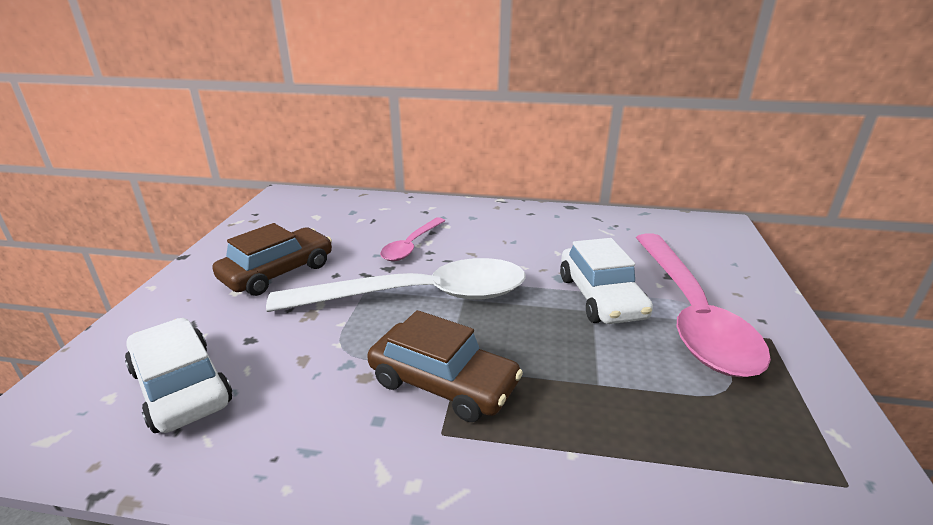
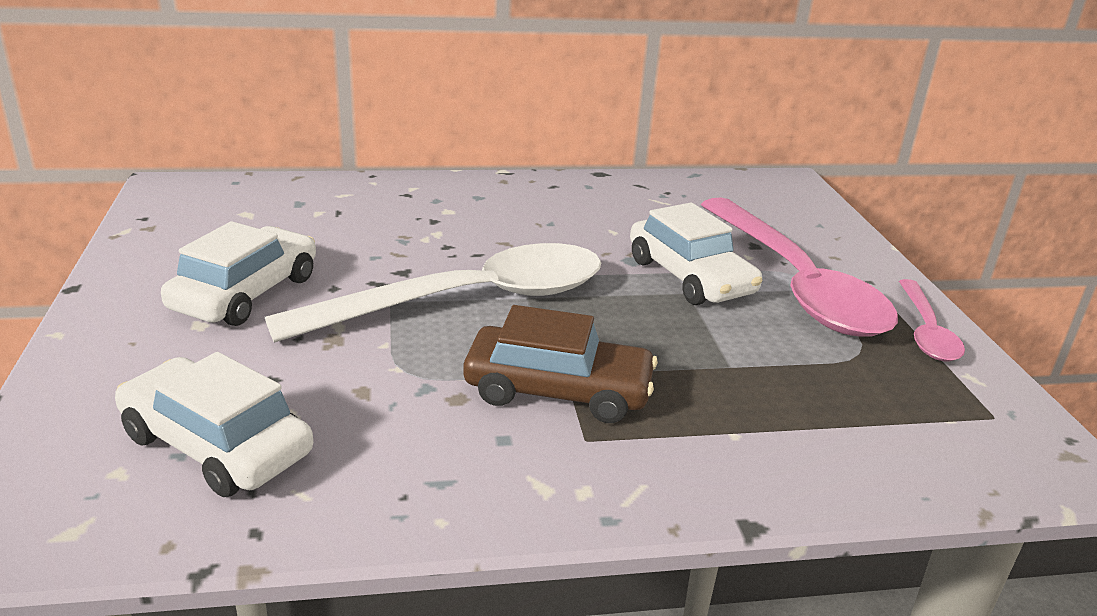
camera: 20 degrees left, 0 degrees up
(278, 272) = (245, 293): brown car -> white car
(411, 245) = (417, 240): pink spoon -> pink spoon (926, 331)

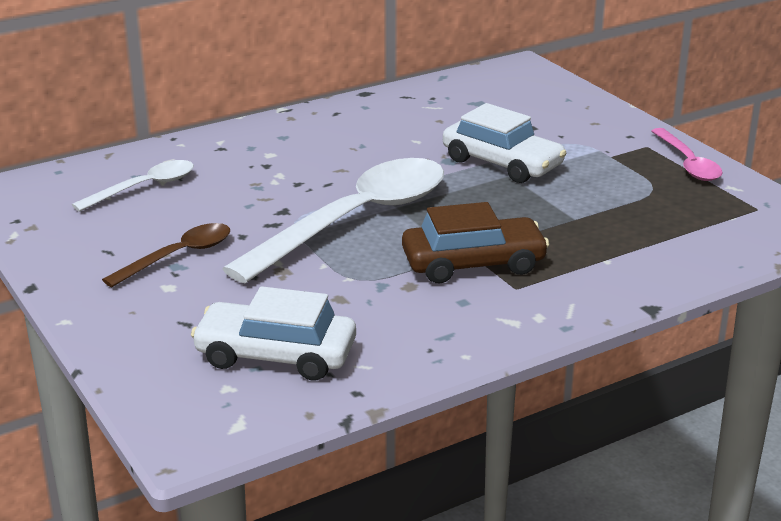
camera: 20 degrees left, 0 degrees up
(245, 293) = (178, 256): white car -> brown spoon
(292, 215) = (144, 188): none -> white spoon
(794, 283) = (579, 150): pink spoon -> none

